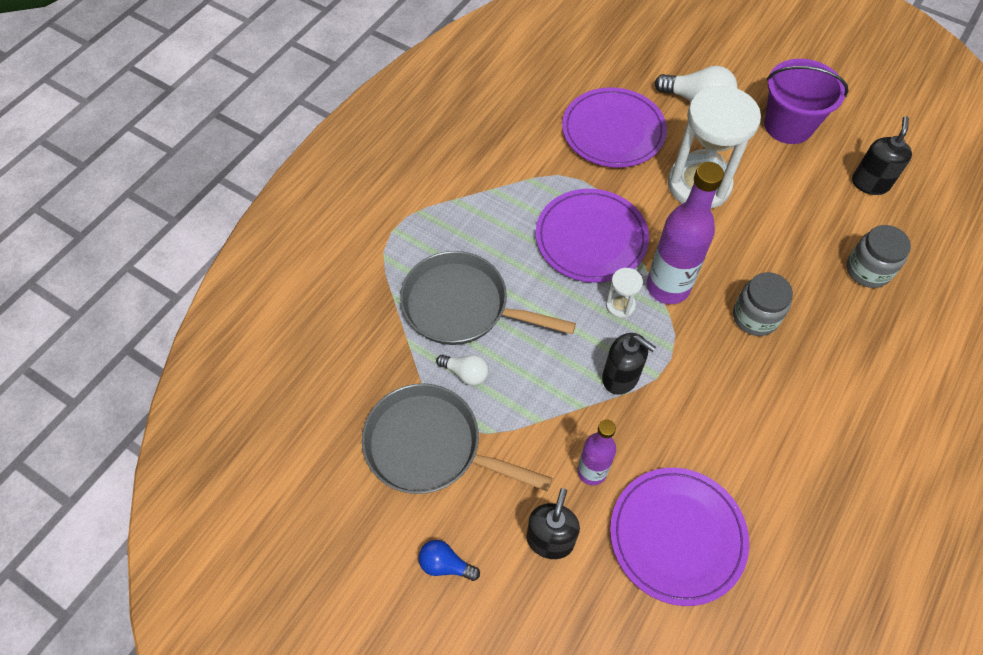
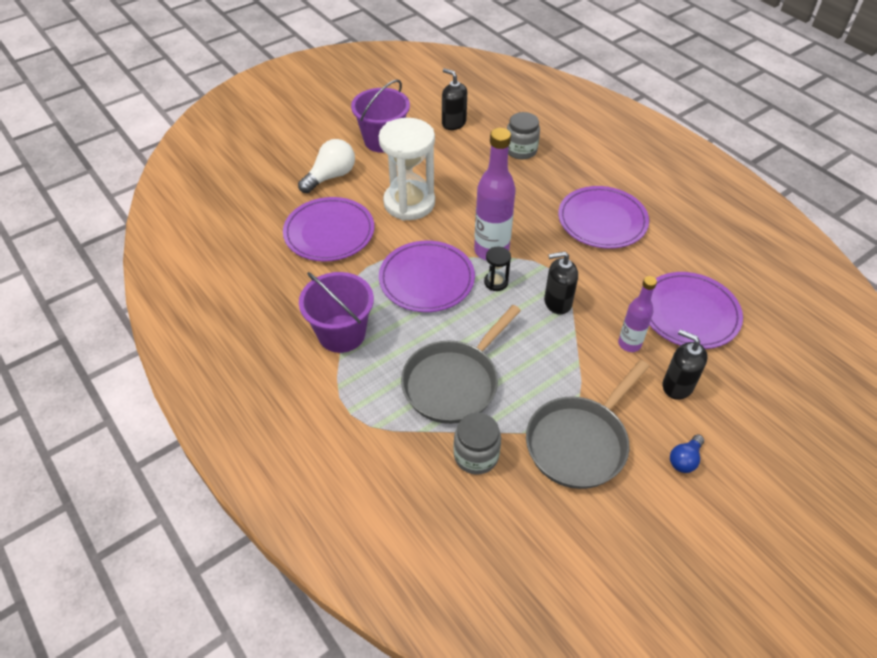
camera: 70 degrees left, 10 degrees down
(466, 373) = (520, 398): white light bulb -> none
(483, 190) = (341, 333): none -> purple bucket
(620, 305) = (496, 282): white hourglass -> black hourglass
(620, 377) = (557, 302): black soap dispenser -> black soap dispenser turned 150 degrees counterclockwise
(755, 317) = (535, 215): grey jar -> grey jar (476, 455)
(791, 396) = (602, 220): none -> purple plate

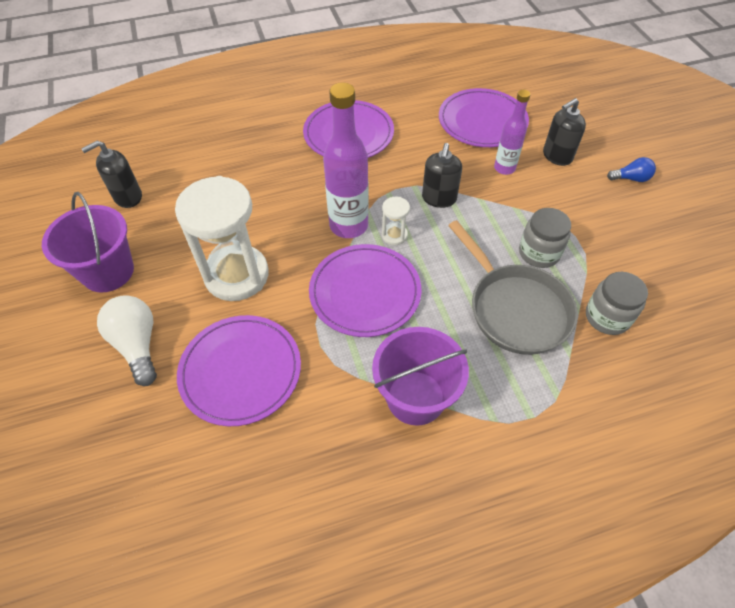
camera: 70 degrees left, 5 degrees up
(496, 282) = (394, 235): black hourglass -> white hourglass
(521, 150) = (214, 157): grey jar -> grey jar (539, 253)
(579, 442) = (604, 236): grey pan -> none
(684, 459) = (631, 178): blue light bulb -> blue light bulb turned 60 degrees counterclockwise

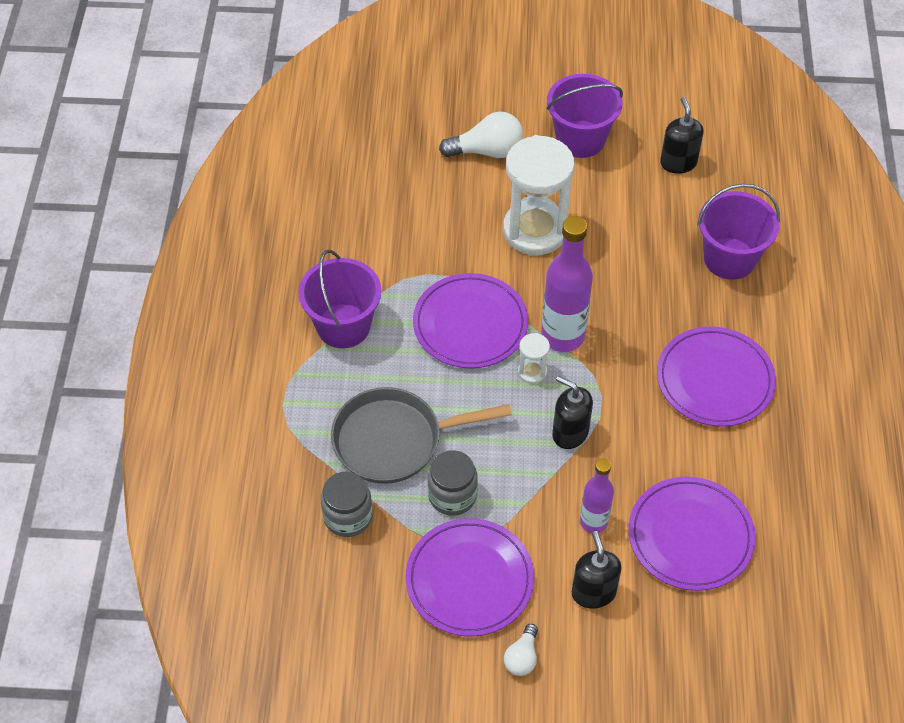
camera: 110 degrees right, 0 degrees up
(229, 147) = (729, 258): none -> purple bucket
(240, 371) = (428, 214): purple plate -> purple plate (469, 579)
(631, 178) = (522, 657): blue light bulb -> white light bulb

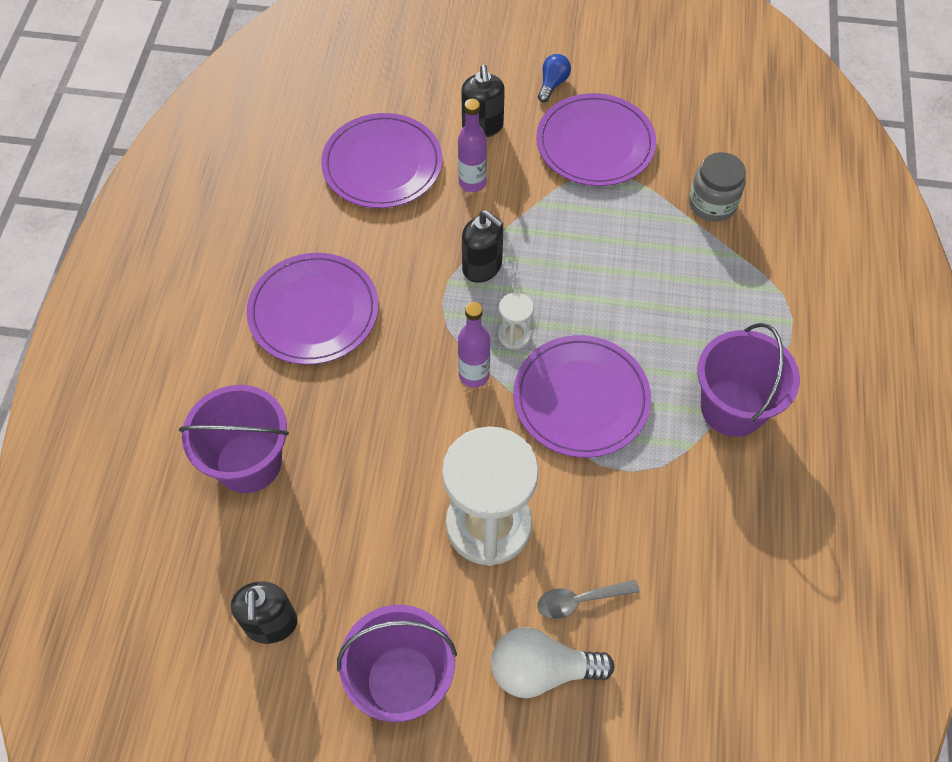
camera: 175 degrees left, 5 degrees up
(394, 440) = (668, 272): grey pan -> none
(452, 495) = (608, 215): grey jar -> none
(463, 190) = (580, 600): none -> grey spoon
(522, 657) = (552, 84): white light bulb -> blue light bulb
(563, 336) = (474, 375): purple bottle -> purple bottle, size x0.60

